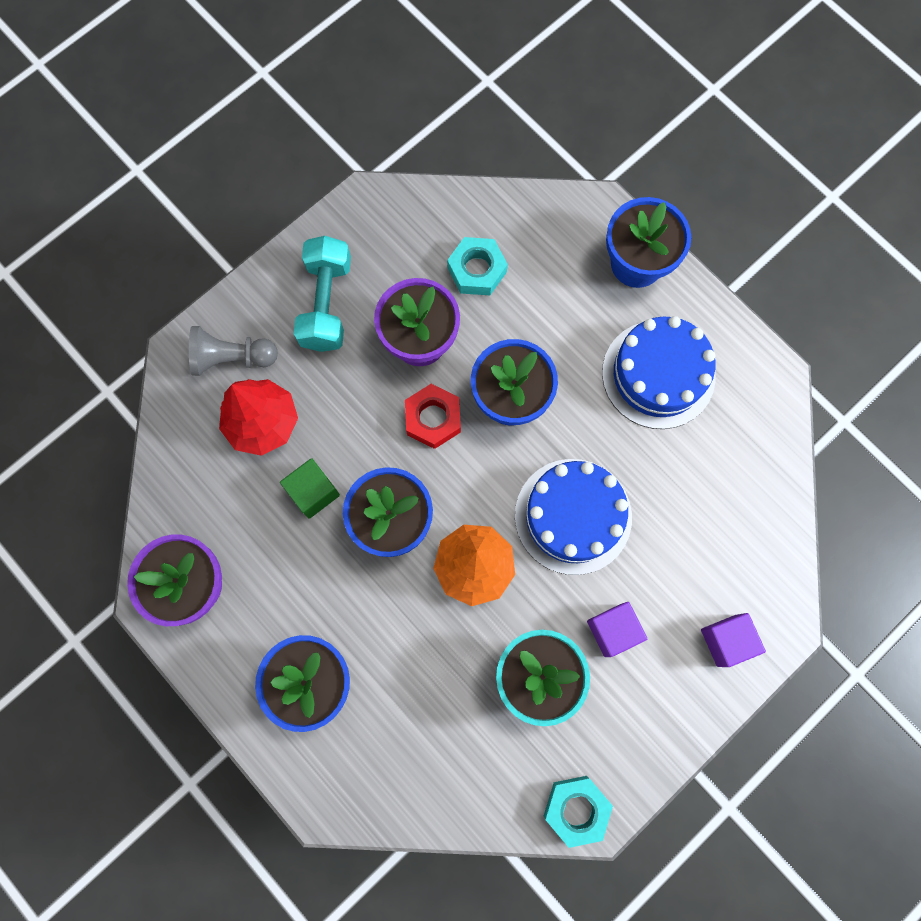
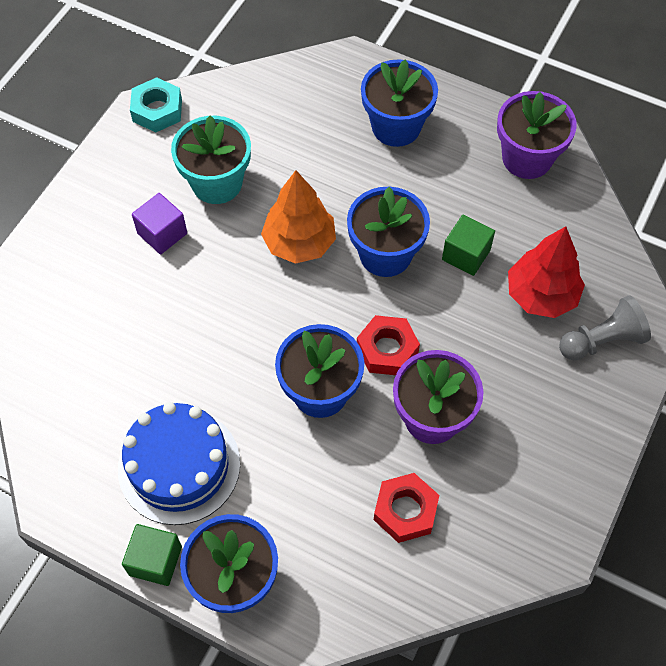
camera: 160 degrees right, 15 degrees down
(326, 304) = (541, 422): turquoise dumbbell -> none
(477, 270) = (405, 511): turquoise nut -> red nut
(573, 516) = (225, 309): blue cake -> none
(698, 300) = (155, 561): none -> green cube
(726, 640) = (60, 256): purple cube -> none

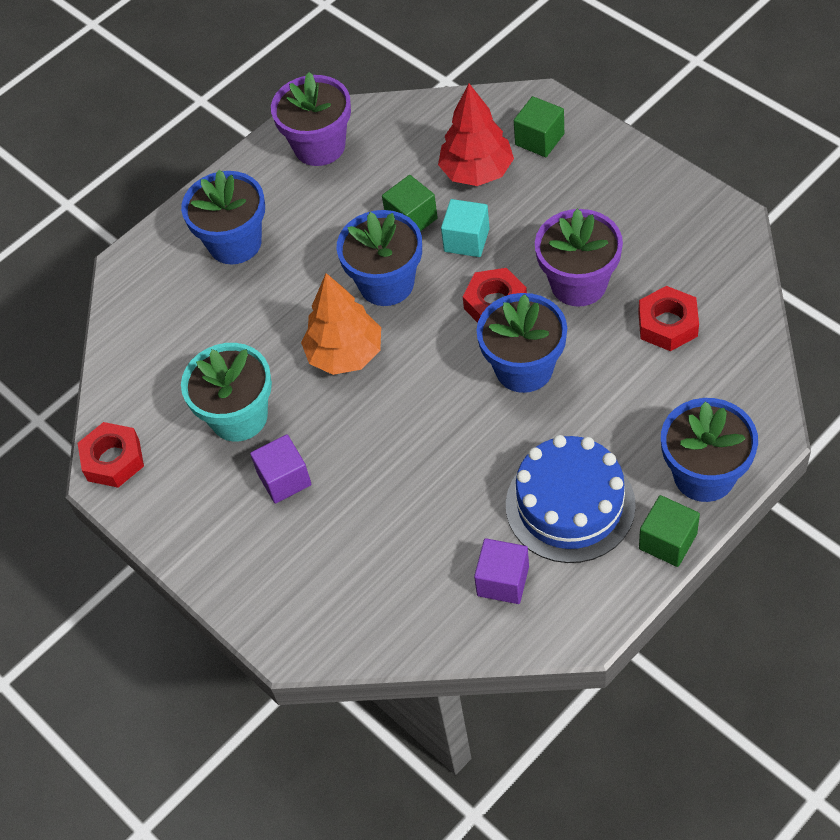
camera: 65 degrees left, 5 degrees down
(91, 427) = (503, 581): none -> purple cube
(157, 110) = (113, 460): turquoise nut -> red nut
(455, 307) = (466, 240): none -> turquoise cube
(602, 341) = (539, 139): grey pawn -> green cube

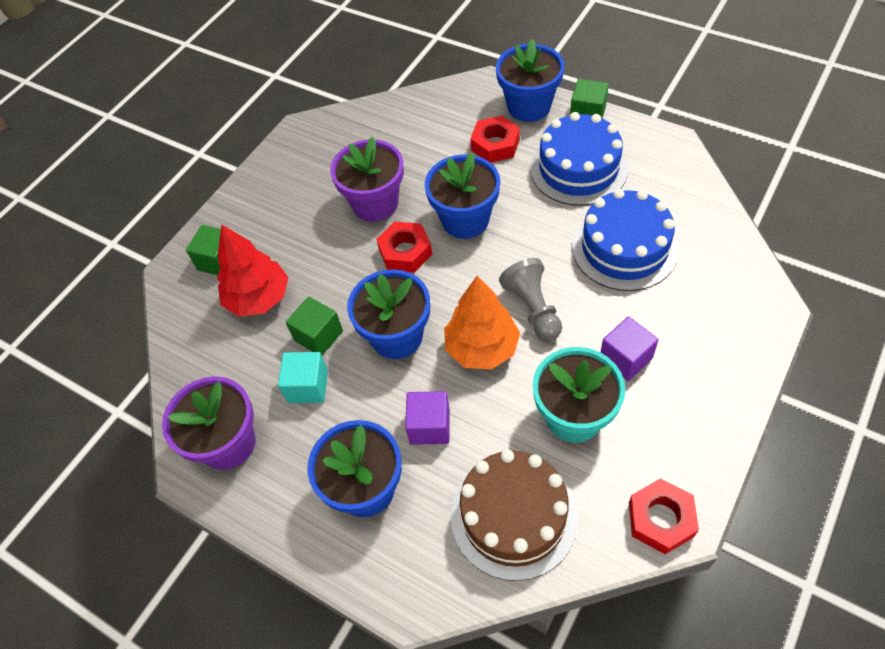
camera: 105 degrees left, 0 degrees up
(164, 348) = (513, 516): none -> brown cake
(377, 409) = (533, 308): none -> grey pawn
(427, 520) = (624, 248): none -> blue cake
(466, 240) = (339, 288): turquoise cube -> turquoise cube (308, 386)
(503, 581) = (656, 192): purple cube -> purple cube (430, 426)
(667, 324) = (405, 146): red nut -> red nut (495, 145)

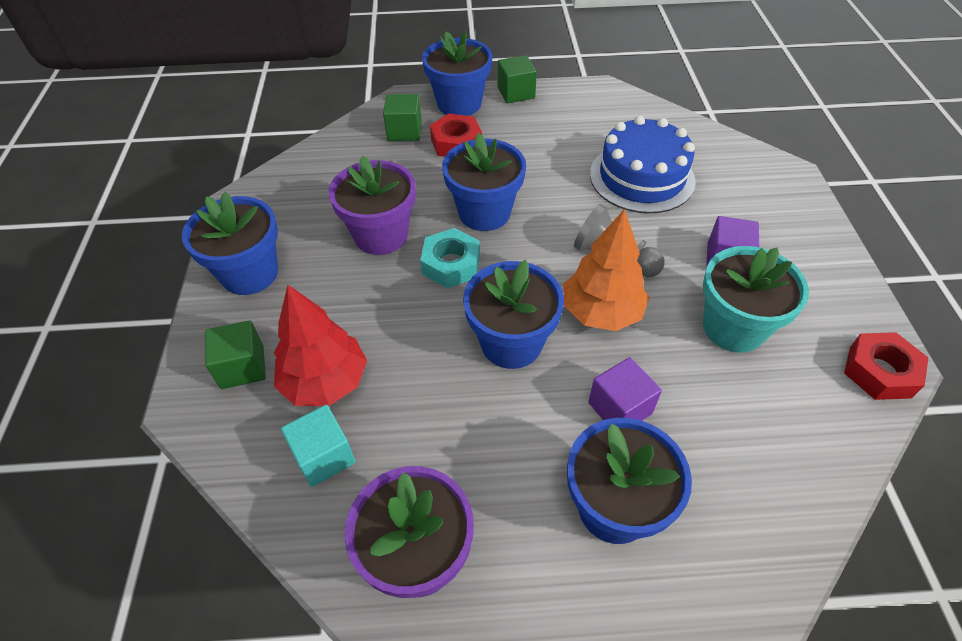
camera: 40 degrees left, 5 degrees down
(269, 192) = (250, 273): none -> blue flower pot
(308, 386) = (460, 441): turquoise cube -> turquoise cube (324, 456)
(318, 336) = (428, 384): green cube -> green cube (404, 131)
(405, 252) = (451, 264): red nut -> turquoise nut
(513, 516) = (770, 444): brown cake -> none
(578, 168) = (547, 134): blue cake -> none

